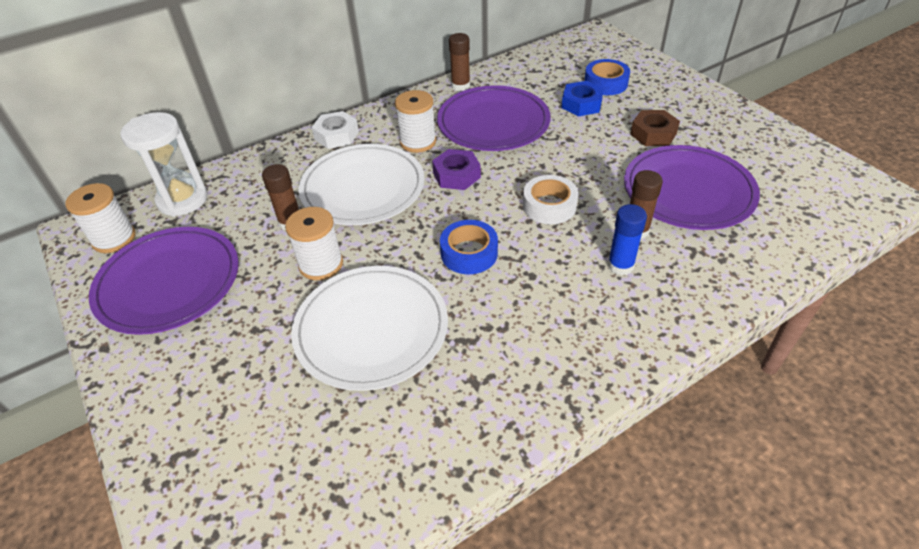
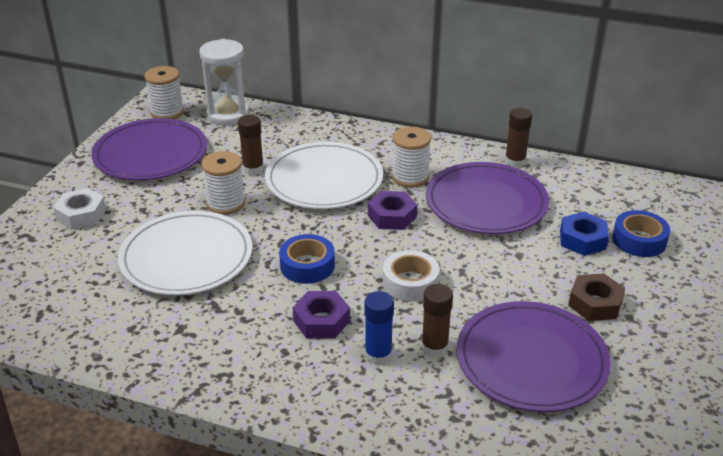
camera: 50 degrees right, 10 degrees down
(336, 135) = (370, 137): white nut -> white nut (81, 214)
(550, 279) = (321, 321): none -> purple nut

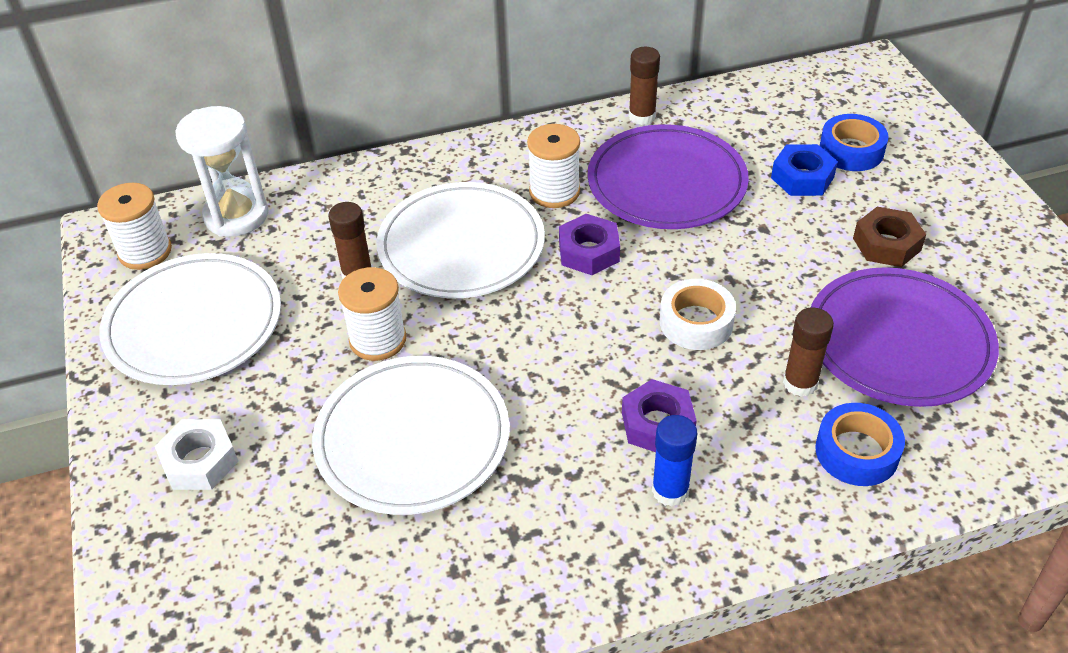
camera: 35 degrees left, 10 degrees up
(150, 154) = (194, 323): purple plate -> white plate
(307, 265) = (566, 366): blue tape -> blue tape (856, 452)
(378, 355) = (758, 427): blue glue stick -> blue glue stick (670, 491)

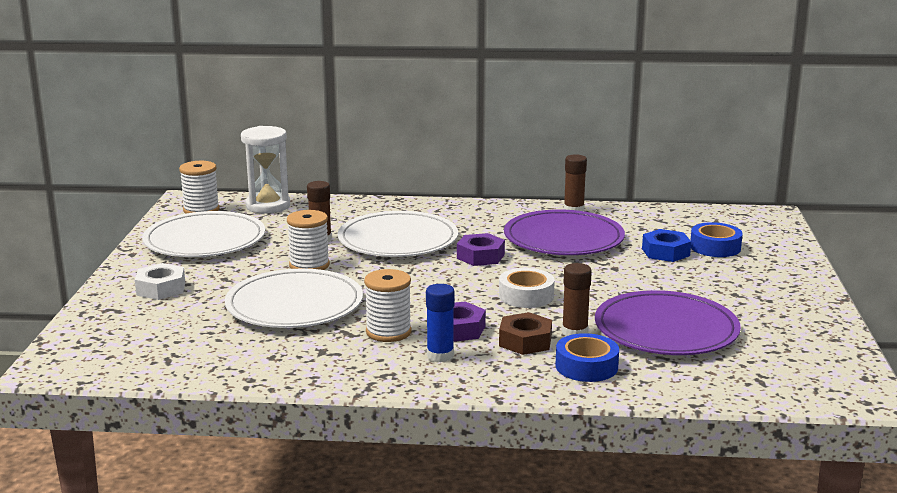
camera: 20 degrees right, 25 degrees down
(554, 192) = (481, 230): white spool -> white spool (388, 332)
(886, 244) = (700, 289): brown nut -> brown nut (525, 341)

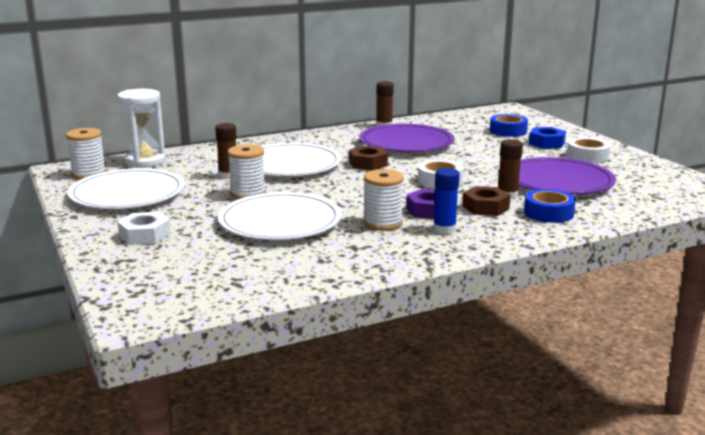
camera: 30 degrees left, 0 degrees up
(480, 256) = (368, 164): purple nut -> brown nut
(665, 252) = (484, 139): blue nut -> blue nut (546, 143)
(761, 305) = (587, 156): none -> white tape

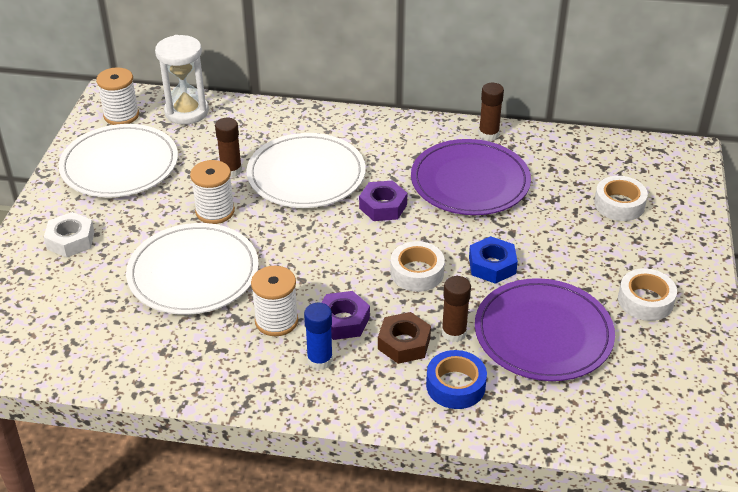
camera: 35 degrees right, 20 degrees up
(368, 164) = (383, 206): brown nut -> purple nut
(508, 131) = (619, 204): blue tape -> white tape
(546, 143) = (632, 250): blue nut -> blue nut (492, 265)

